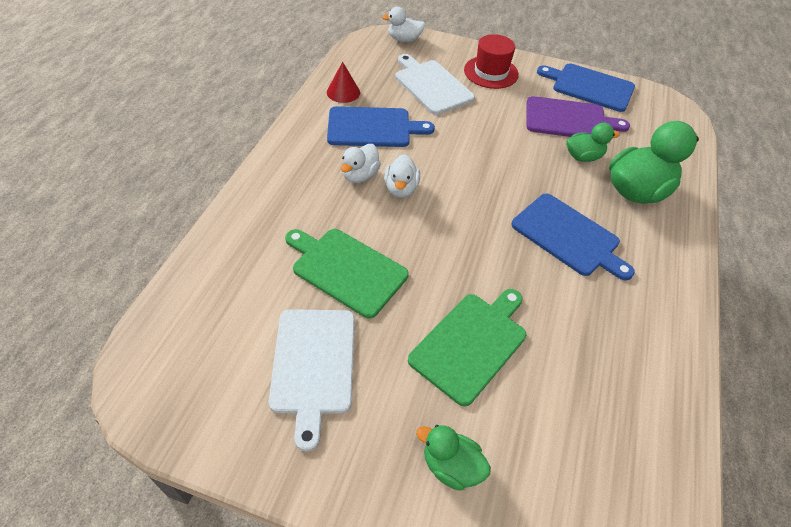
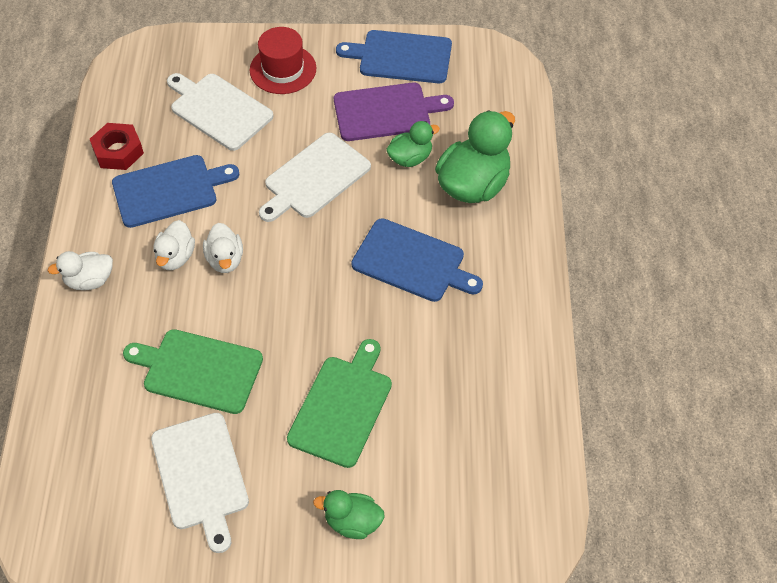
camera: 15 degrees left, 5 degrees up
(343, 92) = (118, 151): red cone -> red nut
(404, 39) = (165, 49): white duck -> white duck (89, 280)
(496, 150) = (314, 178): none -> white cutting board

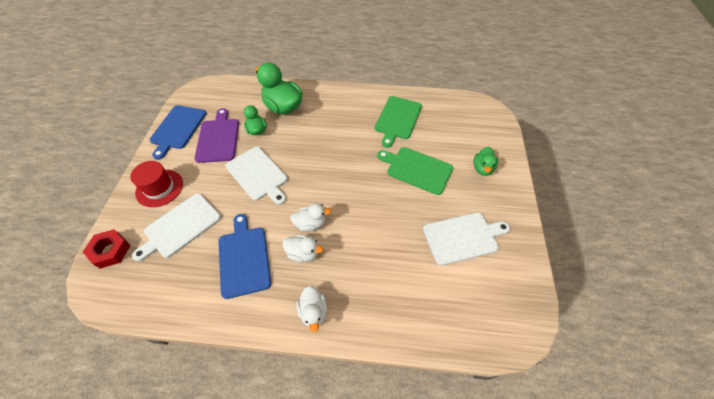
camera: 85 degrees left, 0 degrees up
(118, 151) = (195, 296): red nut -> red nut (110, 251)
(198, 370) = (392, 239): green cutting board -> green cutting board (397, 119)
(412, 262) = (328, 135): blue cutting board -> none

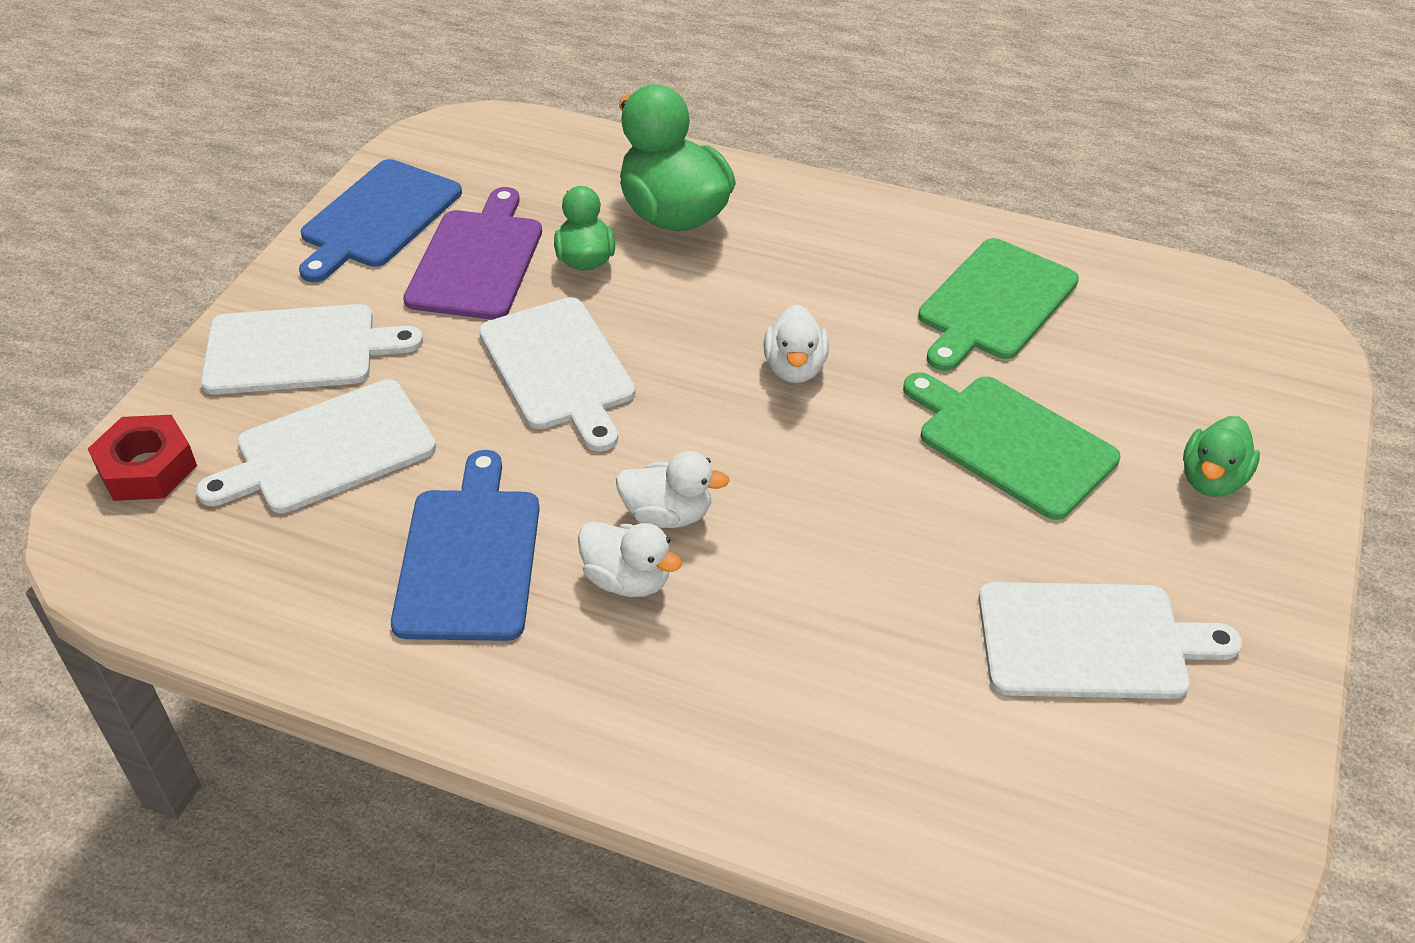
camera: 15 degrees right, 10 degrees down
(159, 188) = (298, 350): red hat -> white cutting board
(313, 311) = (616, 720): white duck -> white duck (794, 368)

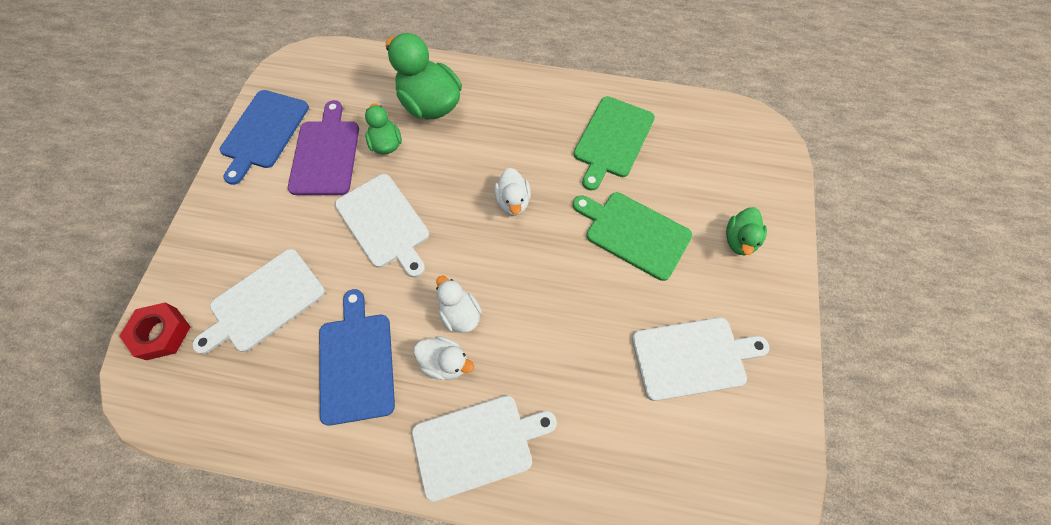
camera: 10 degrees left, 20 degrees up
(298, 350) = (234, 234): white cutting board -> white cutting board (477, 444)
(667, 514) = (460, 314): white duck -> white duck turned 120 degrees counterclockwise

